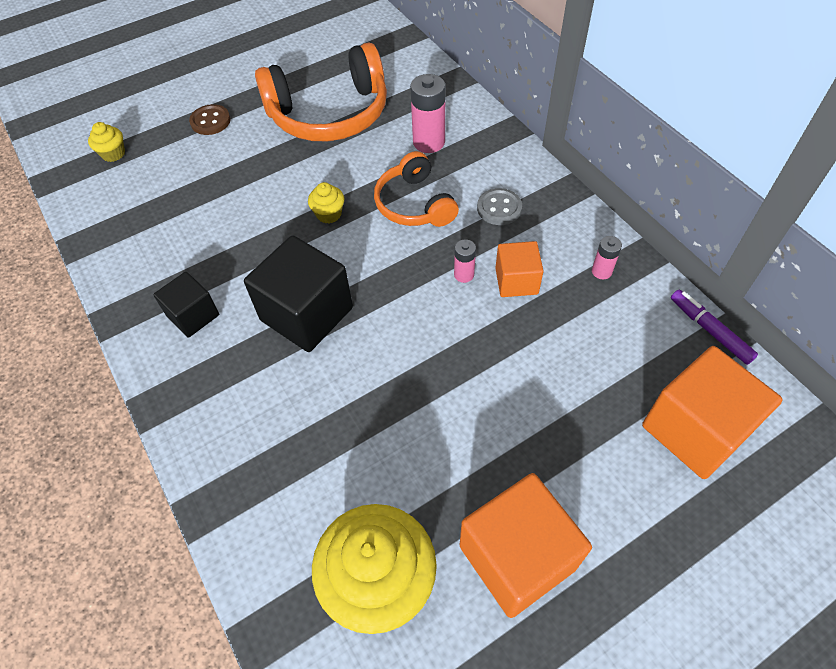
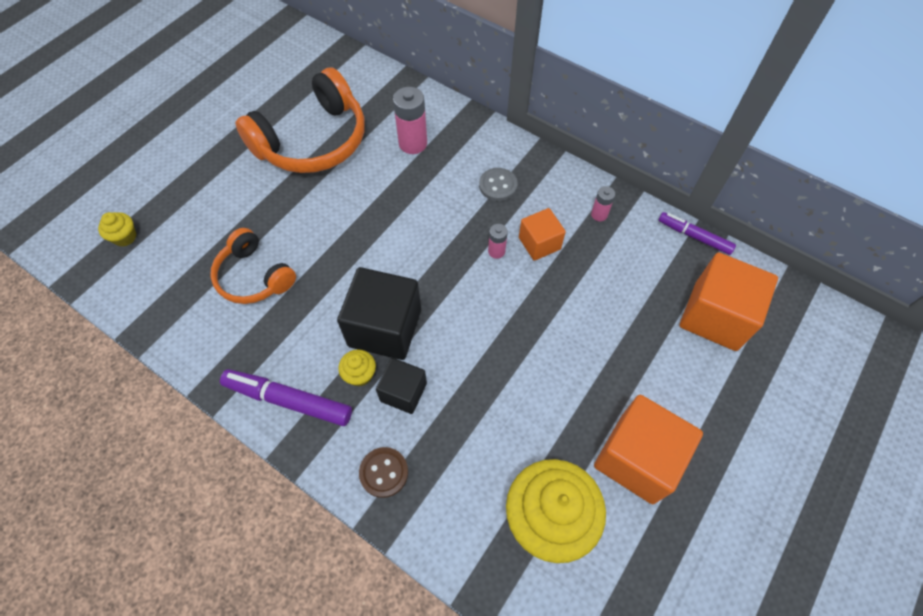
camera: 25 degrees left, 5 degrees up
(176, 352) = (288, 400): none -> purple marker
(193, 315) = (286, 363): black cube -> black cube (403, 392)
(210, 121) = (204, 178): brown button -> brown button (384, 472)
(329, 214) = (359, 234): yellow cupcake -> yellow cupcake (360, 374)
(414, 204) = (427, 203): orange headphones -> orange headphones (254, 277)

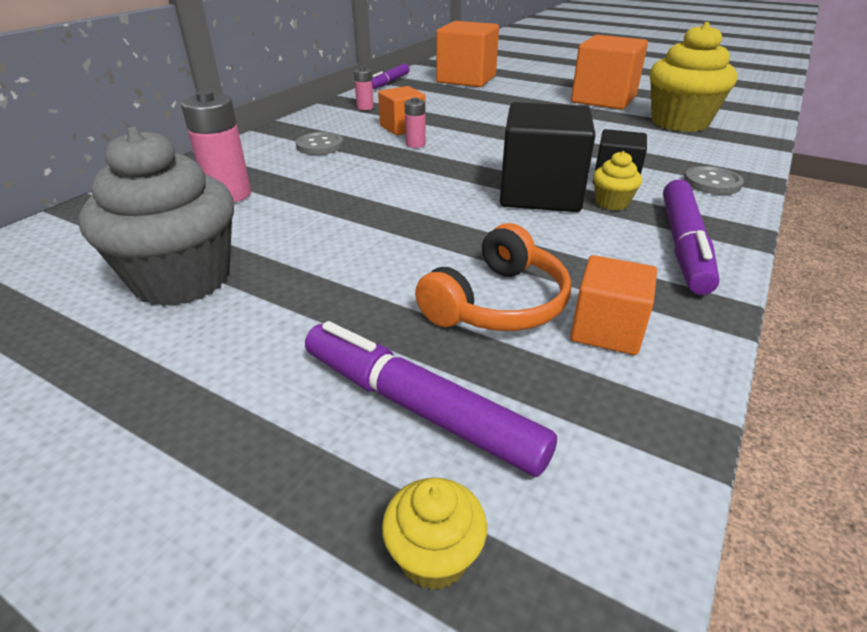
camera: 95 degrees left, 25 degrees down
(191, 236) = (419, 408): none -> purple marker
(217, 323) = (606, 330): none -> orange cube
(313, 141) = (182, 279): orange headphones -> grey cupcake
(384, 472) = (712, 183): brown button -> grey button

